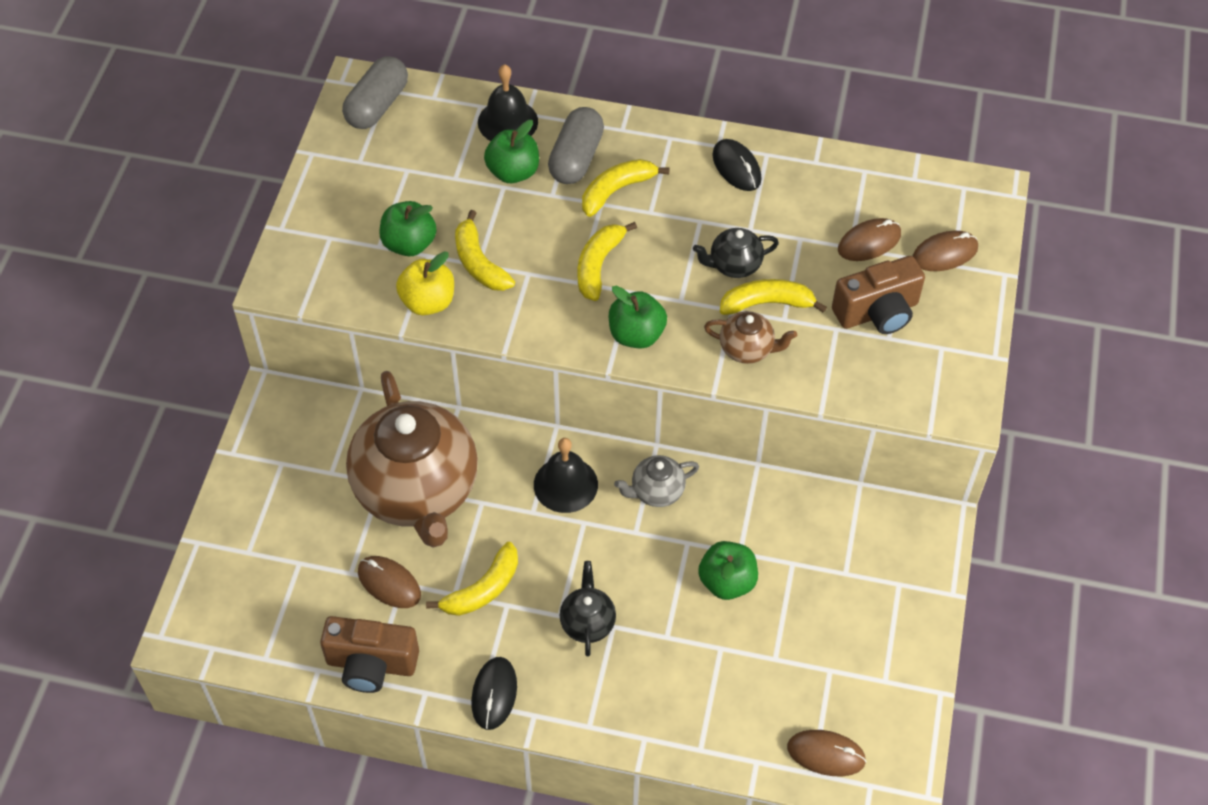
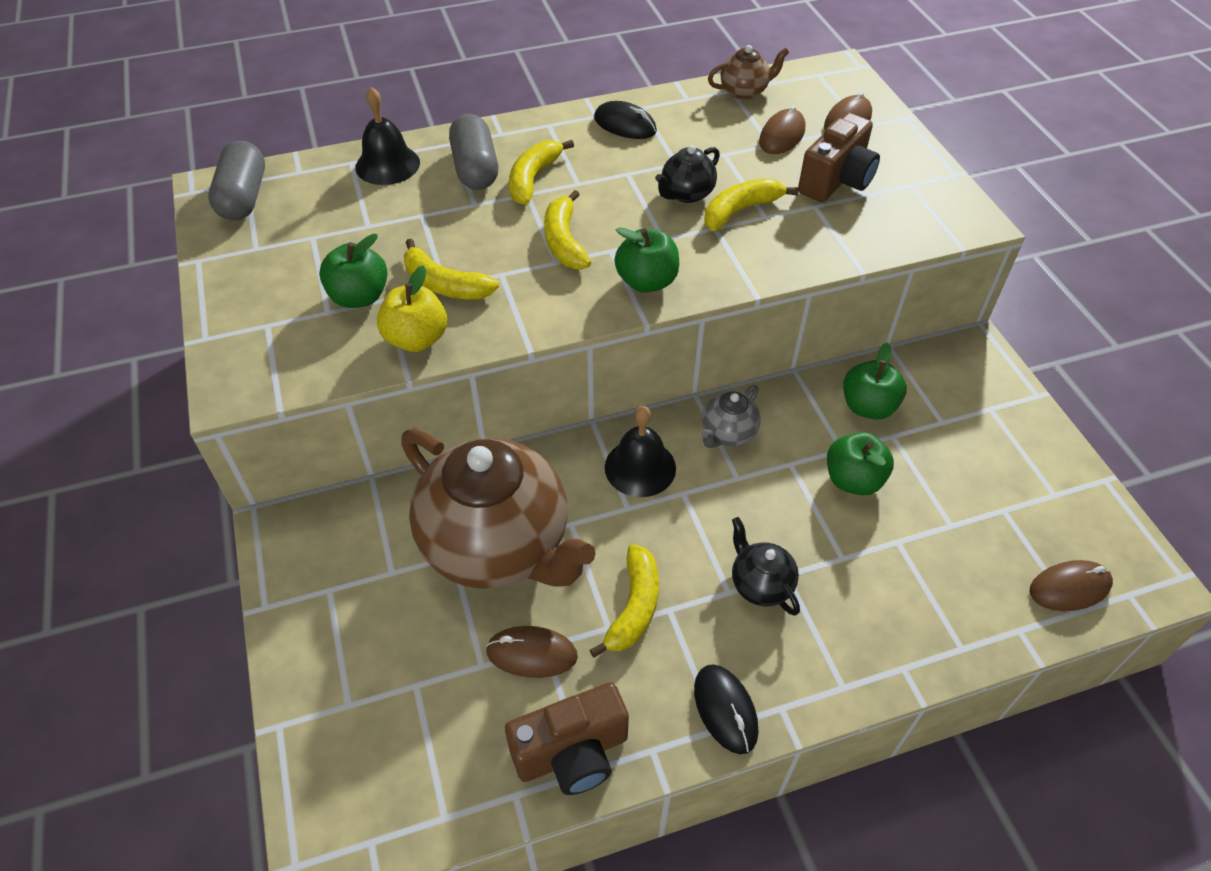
camera: 30 degrees left, 5 degrees down
(513, 172) = (423, 200): green apple -> green apple (868, 407)
(747, 349) = (756, 252): brown teapot -> brown teapot (744, 92)

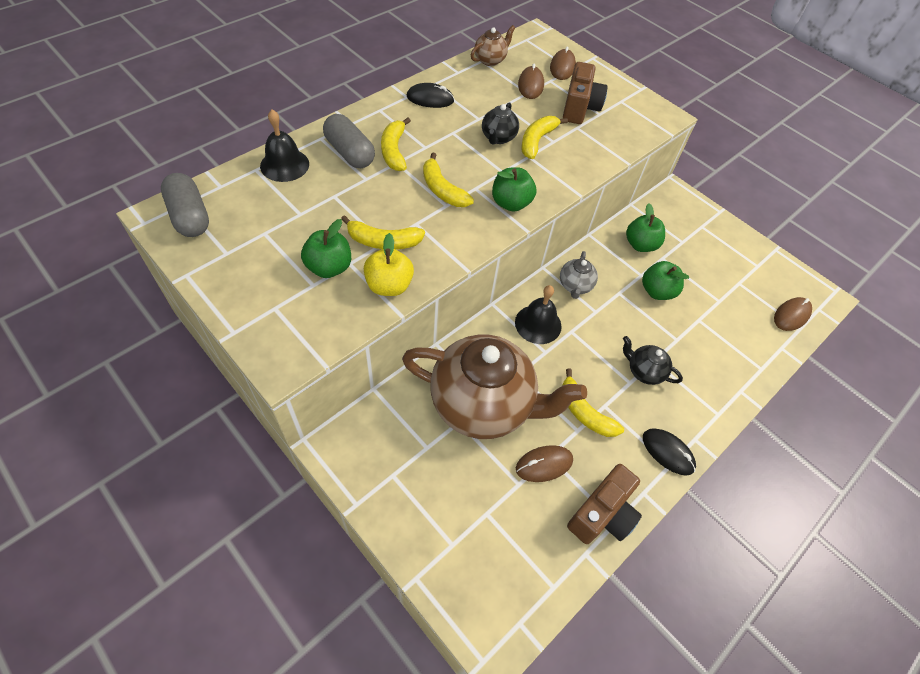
camera: 30 degrees left, 5 degrees up
(634, 607) = (584, 412): yellow banana -> yellow banana turned 150 degrees clockwise

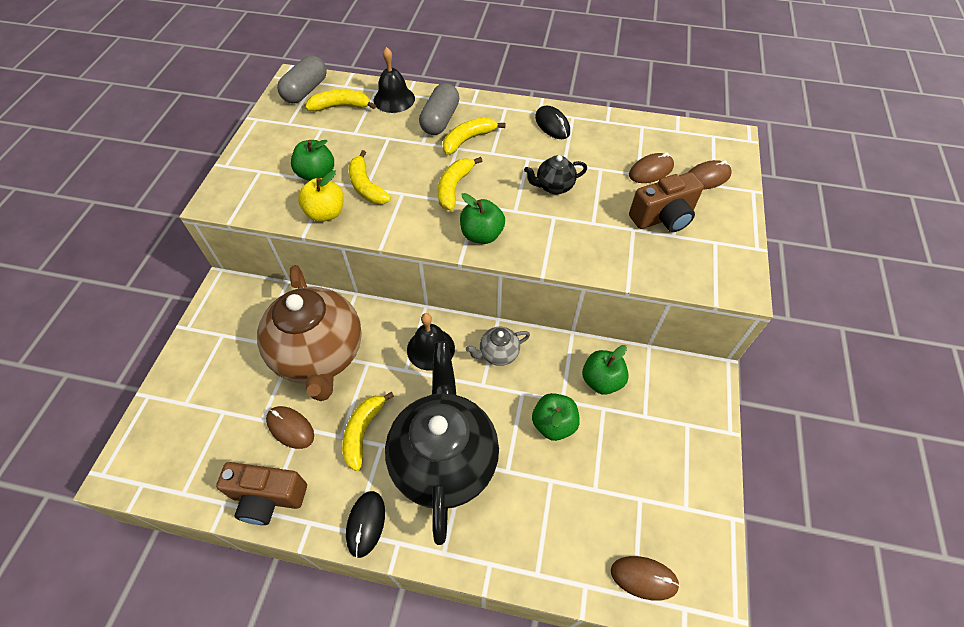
camera: 60 degrees right, 0 degrees up
(490, 60) = (650, 130): brown teapot -> none
(537, 141) = (579, 212): yellow banana -> yellow banana (341, 107)
(644, 371) = (444, 459): black teapot -> black teapot, size x2.39

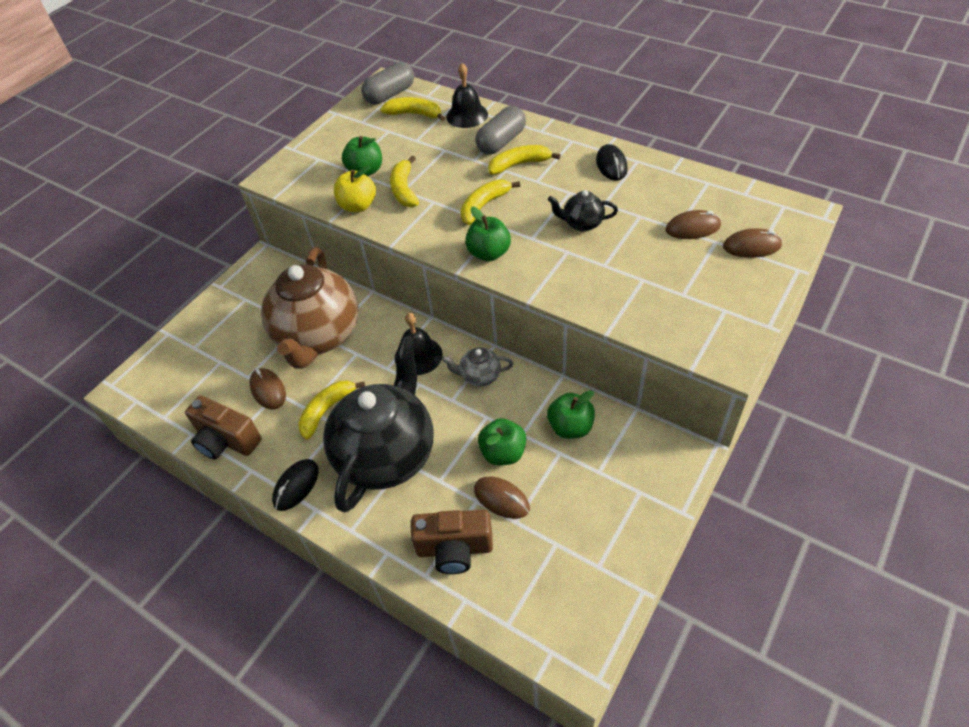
camera: 25 degrees right, 5 degrees down
(644, 578) = (524, 612): brown mouse -> brown mouse (501, 498)
(663, 217) = (681, 275): brown camera -> brown camera (454, 549)

